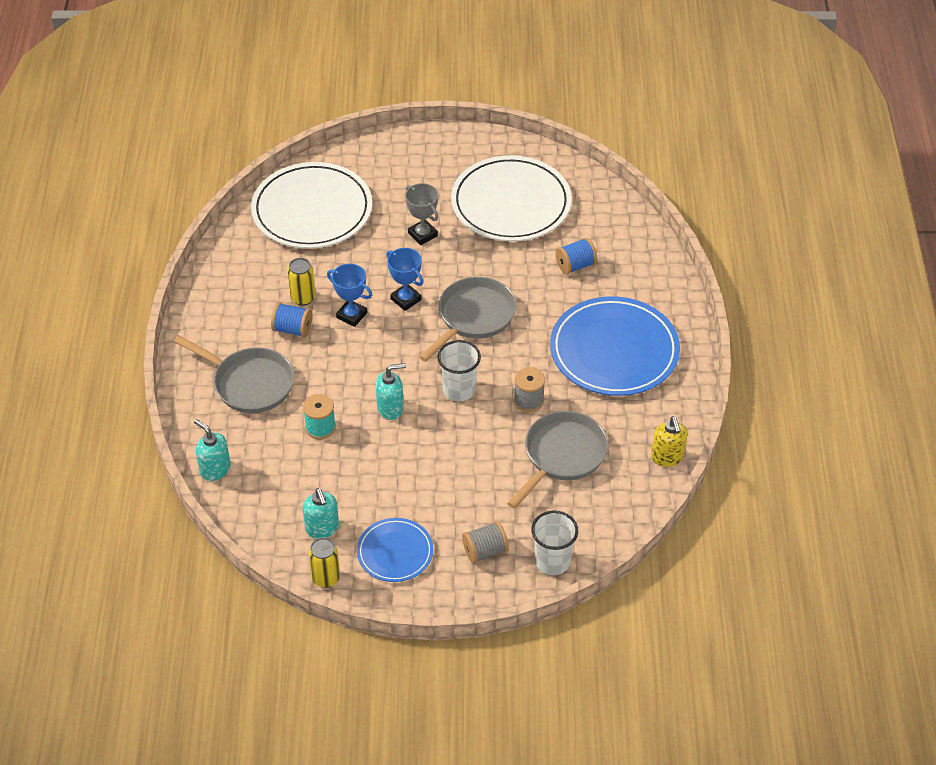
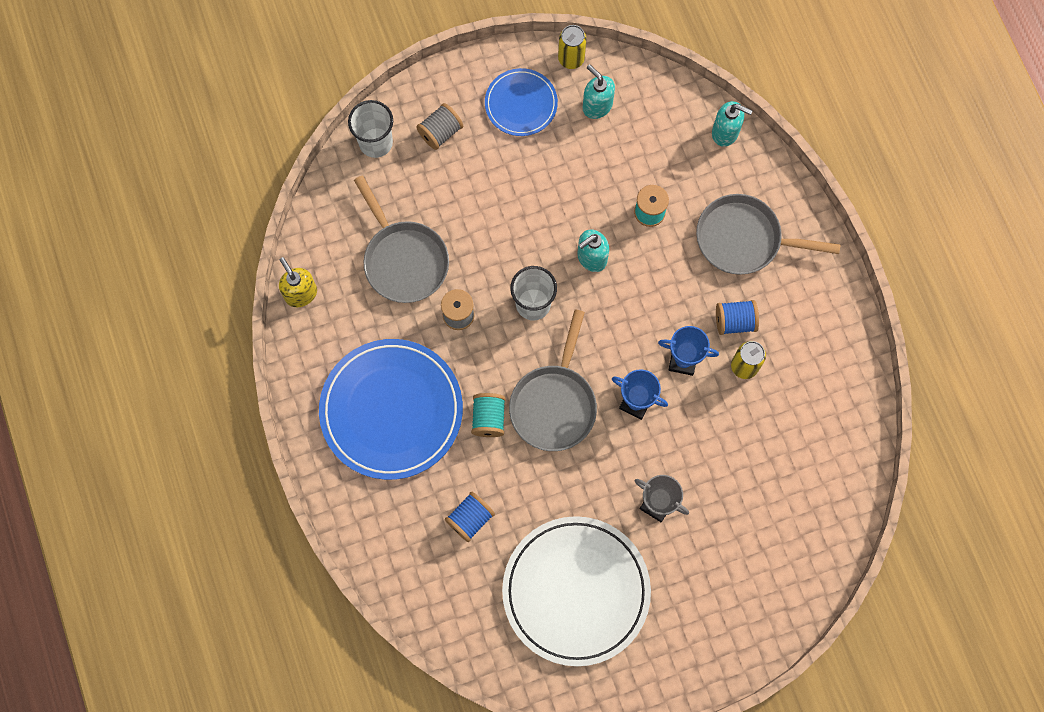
camera: 160 degrees right, 25 degrees up
(312, 210) = (796, 497): white plate -> none
(533, 323) = (488, 418): none -> turquoise spool
(562, 456) = (403, 260): grey pan -> grey pan turned 45 degrees counterclockwise

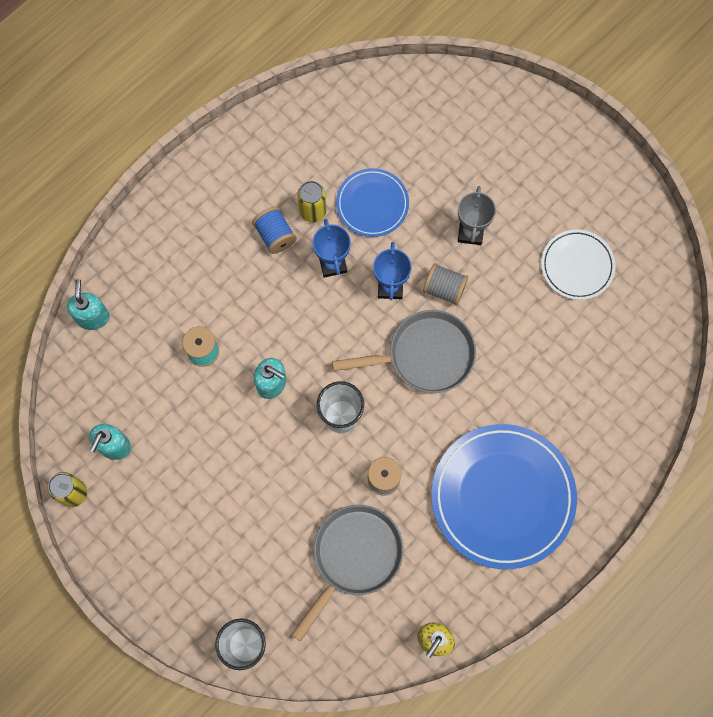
camera: 115 degrees left, 0 degrees up
(440, 132) = (207, 585): grey spool -> grey spool (444, 289)
(470, 519) = (563, 381): blue spool -> none
(488, 418) = (466, 406): turquoise spool -> none
(521, 104) = (143, 520): blue plate -> blue plate (372, 204)
(576, 591) = (577, 266): white plate -> white plate, size x0.54
(744, 239) = (193, 259): grey pan -> none

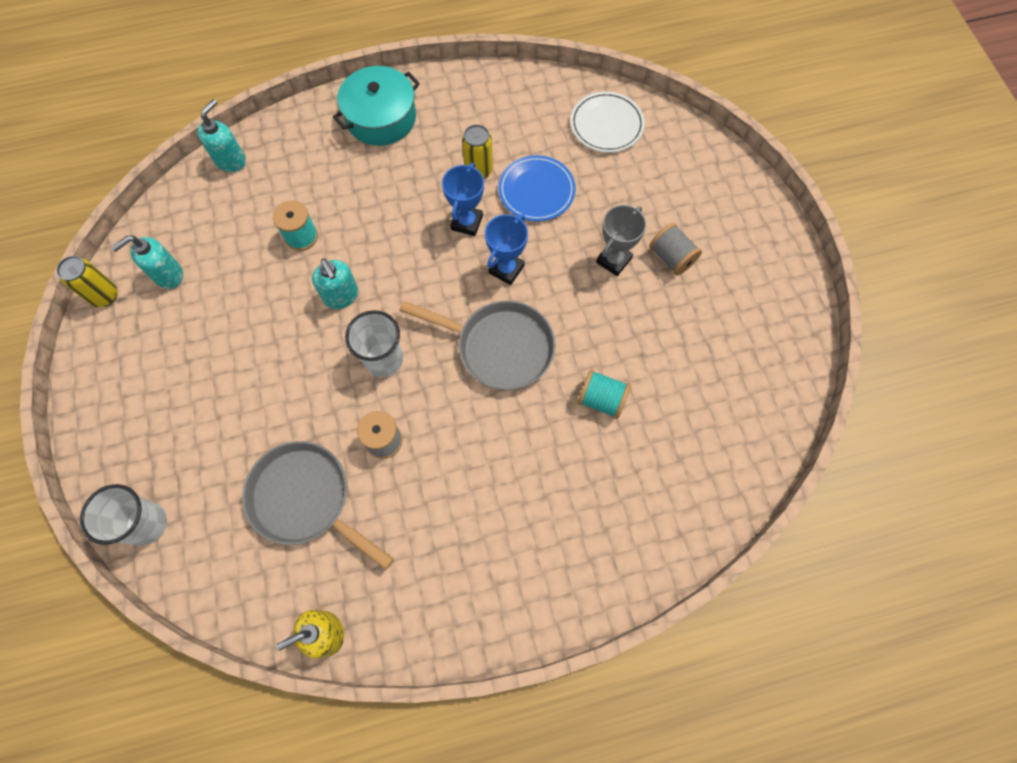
camera: 30 degrees right, 5 degrees down
(197, 206) = (381, 118): none -> turquoise pot
(275, 235) = (432, 173): blue spool -> none
(354, 557) = (306, 499): grey pan -> grey pan turned 120 degrees counterclockwise
(444, 289) = (556, 297): grey spool -> grey spool (671, 257)
(502, 497) = (489, 526): blue plate -> none
(527, 353) = (601, 399): none -> turquoise spool
(577, 266) = (702, 344): white plate -> white plate (606, 125)

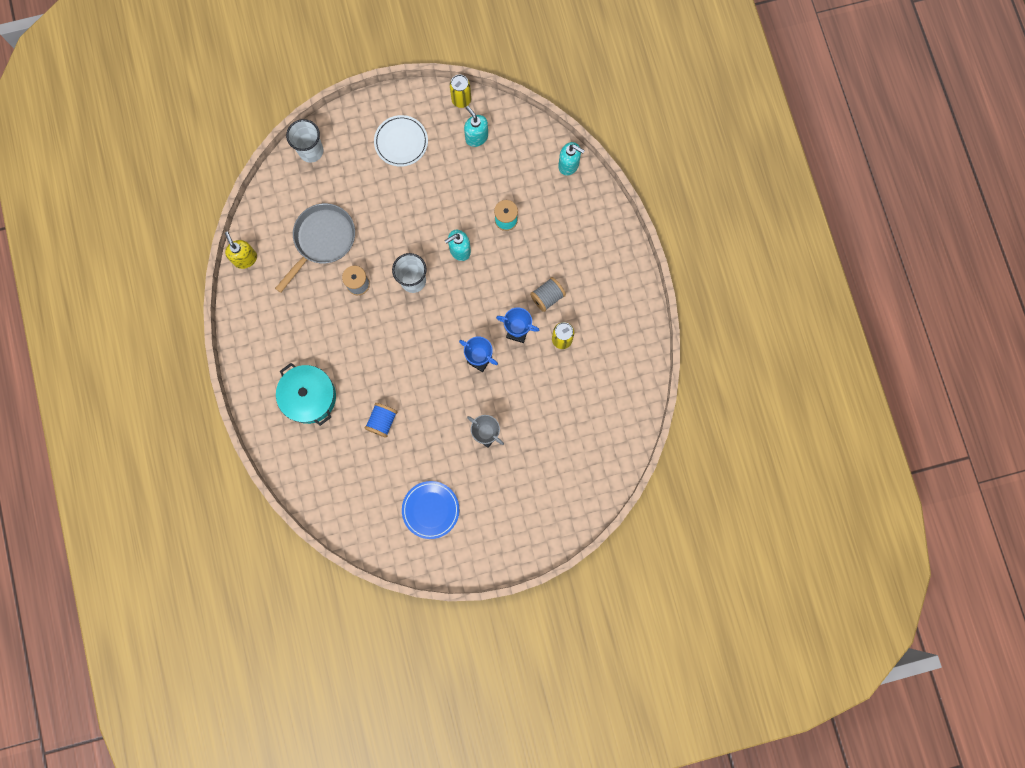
camera: 90 degrees right, 10 degrees up
(381, 118) = (608, 267): turquoise pot -> turquoise pot (309, 397)
(499, 347) = (420, 355): grey pan -> none
(536, 191) = (544, 381): blue plate -> blue plate (430, 510)
(601, 399) = (382, 421): turquoise spool -> blue spool
(606, 125) = (604, 435): white plate -> white plate (401, 142)
(671, 257) = (488, 476): grey spool -> grey spool (547, 297)

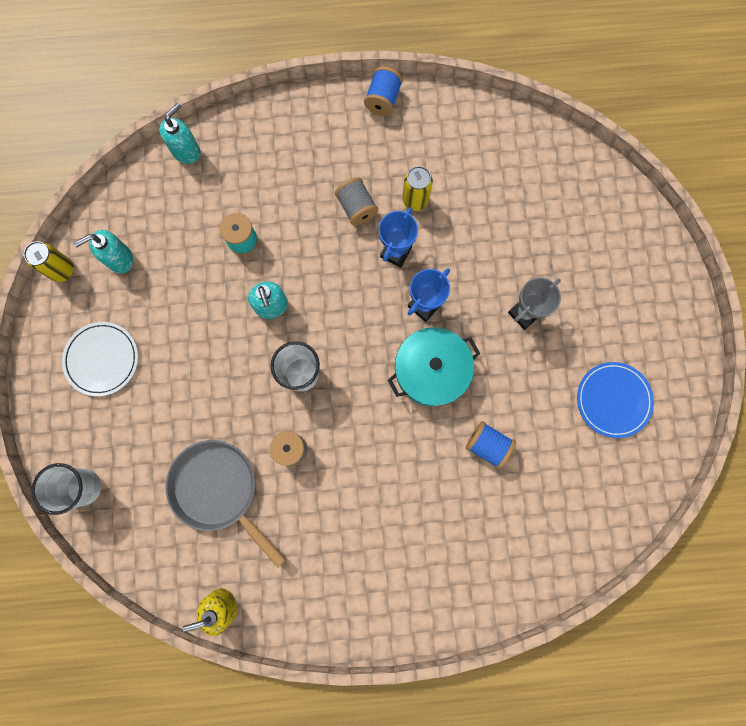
camera: 80 degrees left, 0 degrees up
(309, 397) = (438, 541): turquoise pot -> turquoise pot (431, 370)
(640, 301) = (383, 100): none -> blue spool

